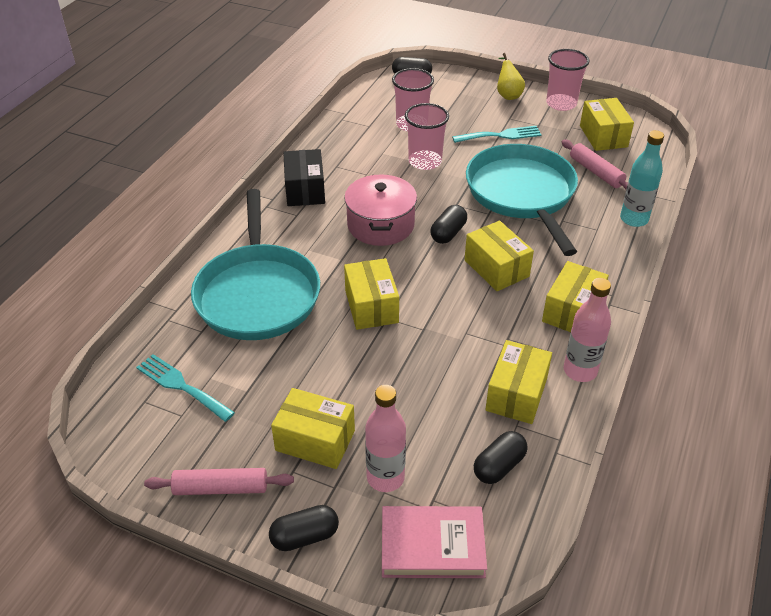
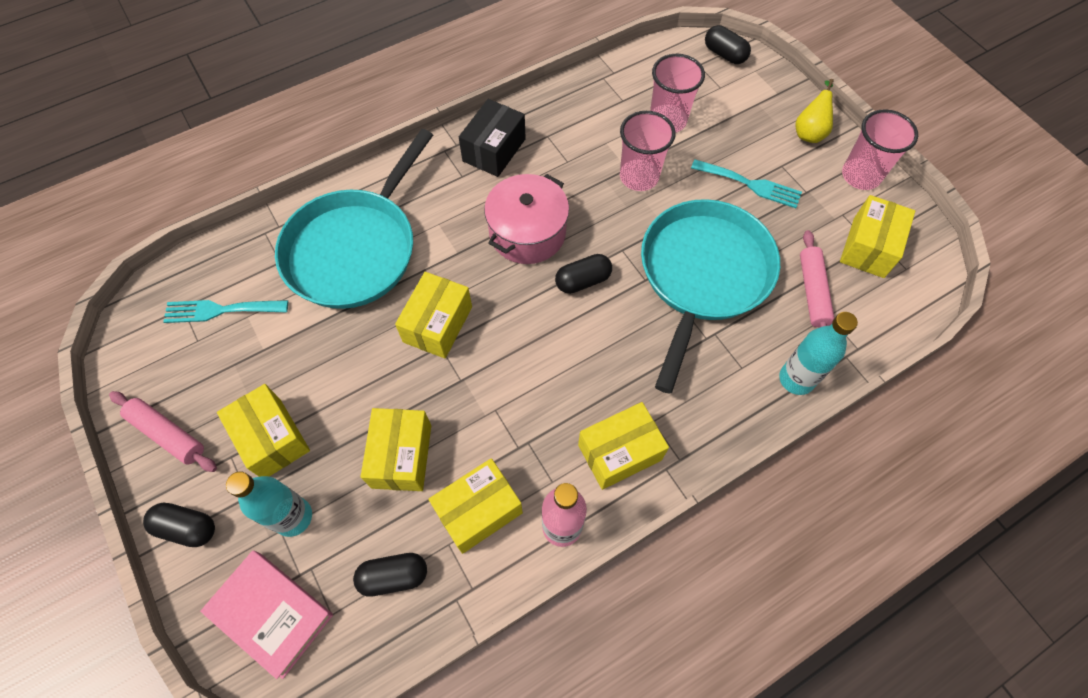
camera: 35 degrees right, 20 degrees up
(181, 386) = (220, 310): turquoise fork -> turquoise fork turned 75 degrees counterclockwise
(385, 478) = (293, 517): pink bottle -> turquoise bottle
(496, 268) = (592, 352): yellow box -> yellow box (401, 456)

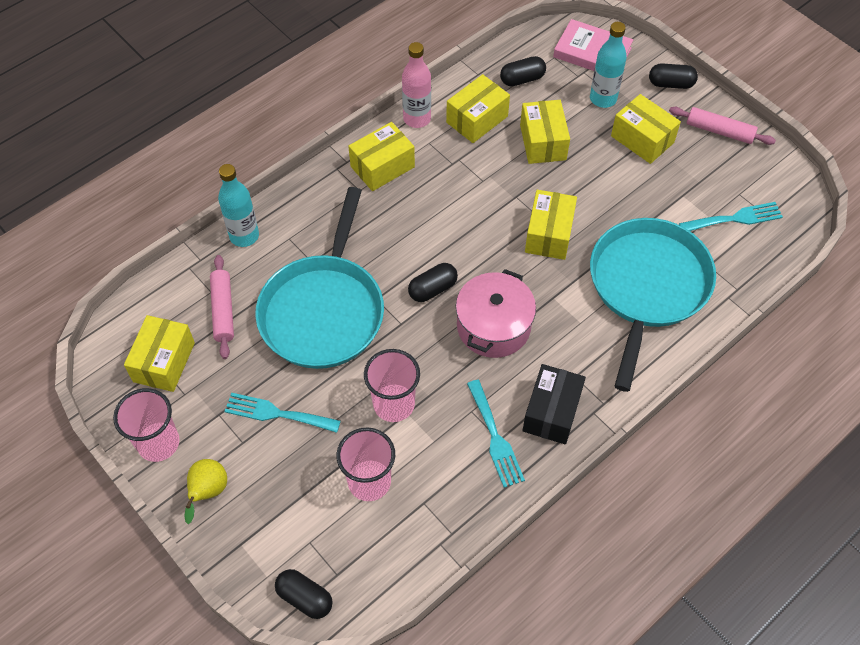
camera: 170 degrees right, 5 degrees down
(551, 137) = (495, 438): none -> turquoise fork

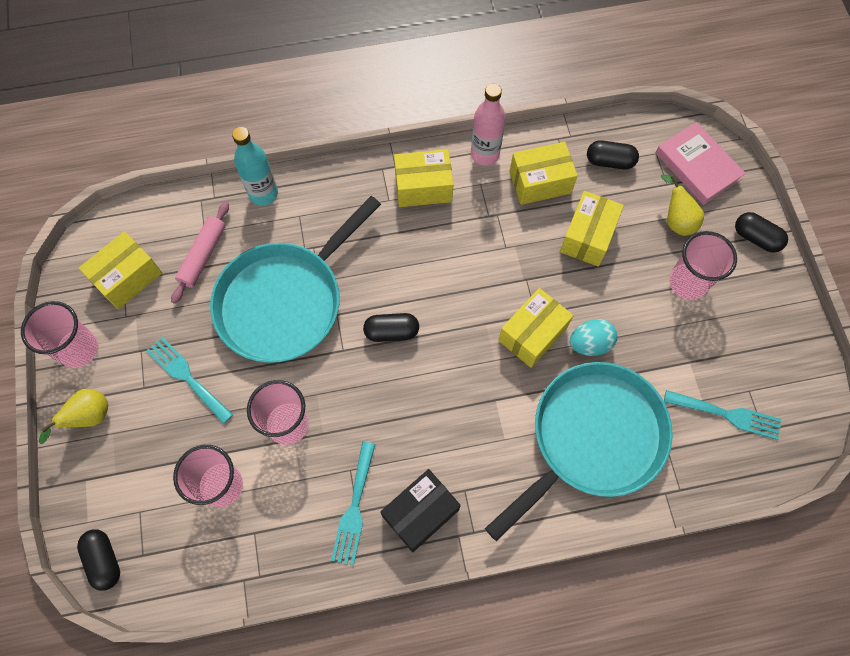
camera: 30 degrees right, 10 degrees up
(493, 326) = (422, 398): pink pot -> none
(598, 219) = (590, 343): none -> turquoise egg
(603, 99) = (676, 220): turquoise bottle -> yellow pear
(642, 139) = (687, 282): yellow box -> pink cup
(719, 131) = (773, 313): pink rolling pin -> none

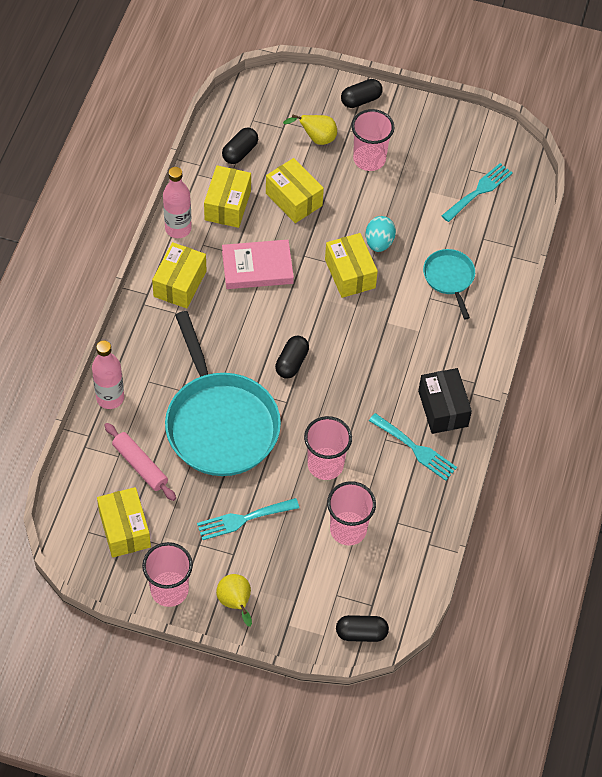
camera: 65 degrees left, 10 degrees down
(263, 194) = (110, 398): turquoise bottle -> pink bottle
(592, 438) = (449, 278): turquoise pan -> turquoise pan, size x0.48
(697, 166) = (281, 101): pink book -> pink book (257, 267)

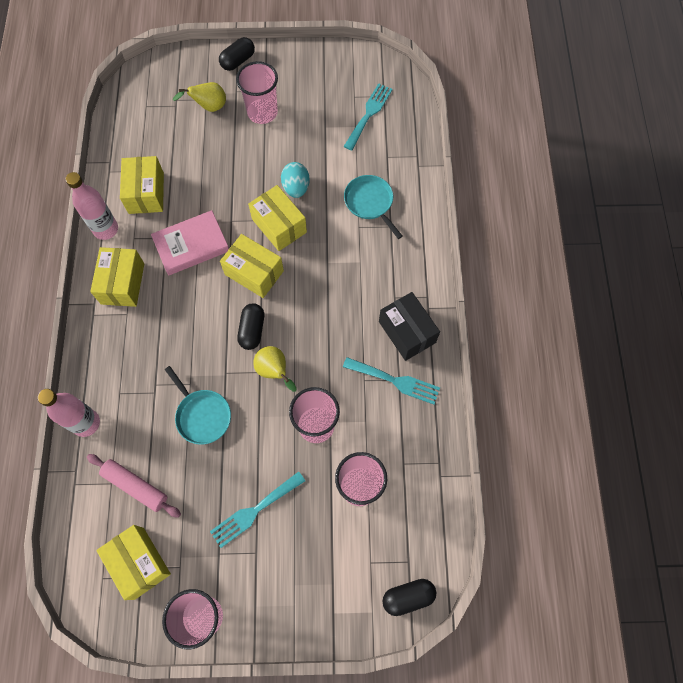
camera: 15 degrees left, 10 degrees up
(220, 423) = (202, 415): turquoise pan -> turquoise pan, size x0.48
(235, 603) = (274, 607): yellow pear -> yellow pear (274, 371)
(240, 152) = (143, 139): black capsule -> none
(294, 199) = (205, 169): yellow box -> yellow box (254, 273)

